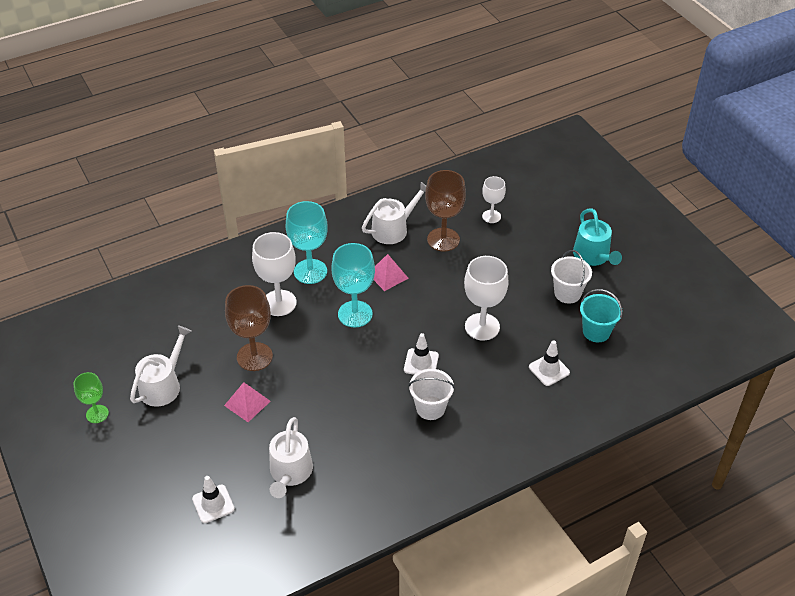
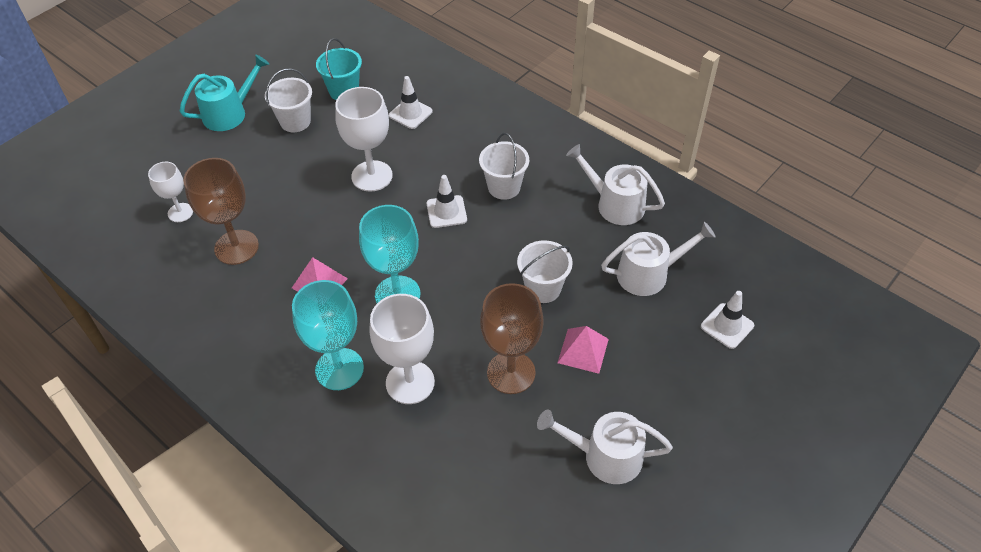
camera: 110 degrees left, 5 degrees up
(97, 414) = (690, 514): green goblet -> none
(314, 399) = (543, 288): none -> white bucket
(393, 229) = (229, 304): white watering can -> white watering can (615, 204)

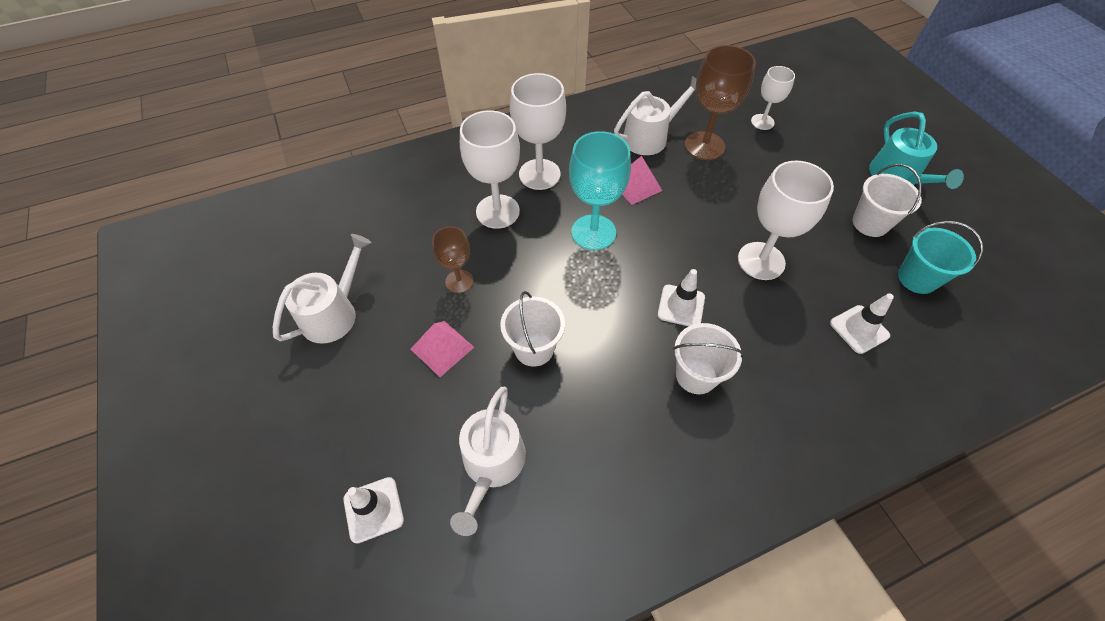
camera: 115 degrees right, 5 degrees up
(339, 369) = (539, 174): turquoise goblet -> white goblet
(511, 372) = (459, 281): brown goblet -> brown goblet, size x0.59
(615, 204) = (615, 488): white watering can -> white watering can (650, 137)

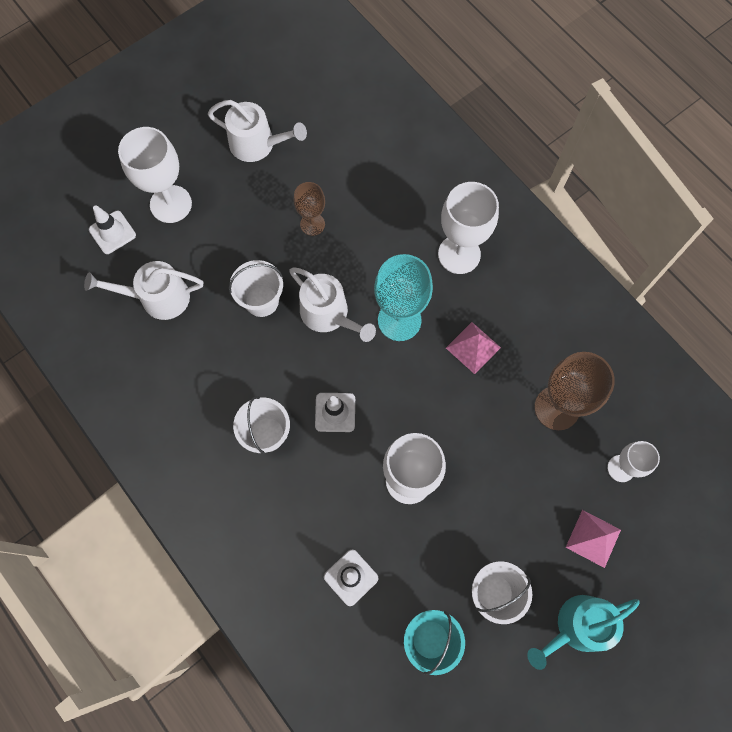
camera: 75 degrees right, 15 degrees up
(442, 348) = (245, 232): pink pyramid -> pink pyramid (593, 538)
(497, 211) = (399, 231): white goblet -> white goblet (171, 204)
(650, 137) = (550, 349): white watering can -> white watering can (329, 314)

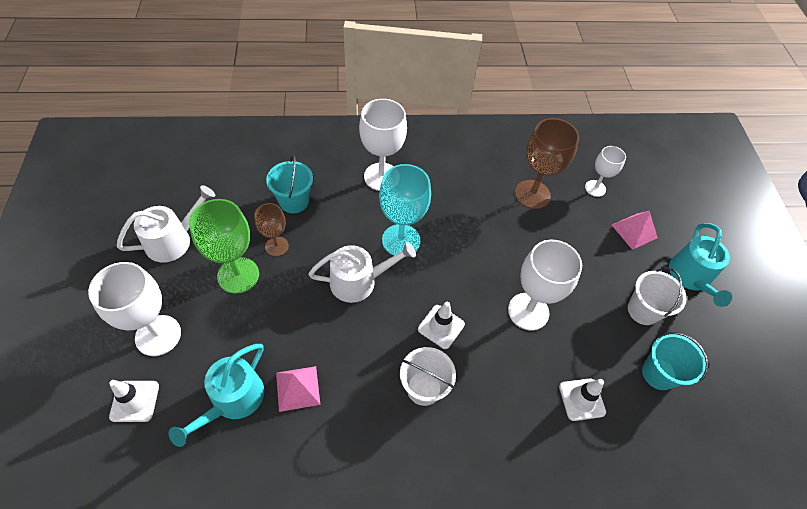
camera: 60 degrees left, 15 degrees down
(158, 298) = (233, 400): white watering can -> turquoise watering can
(261, 301) = (307, 320): white bucket -> none
(263, 217) = (238, 275): none -> green goblet
(369, 202) = (294, 201): none -> turquoise bucket
(473, 347) = (456, 211): pink pyramid -> pink pyramid (297, 388)

